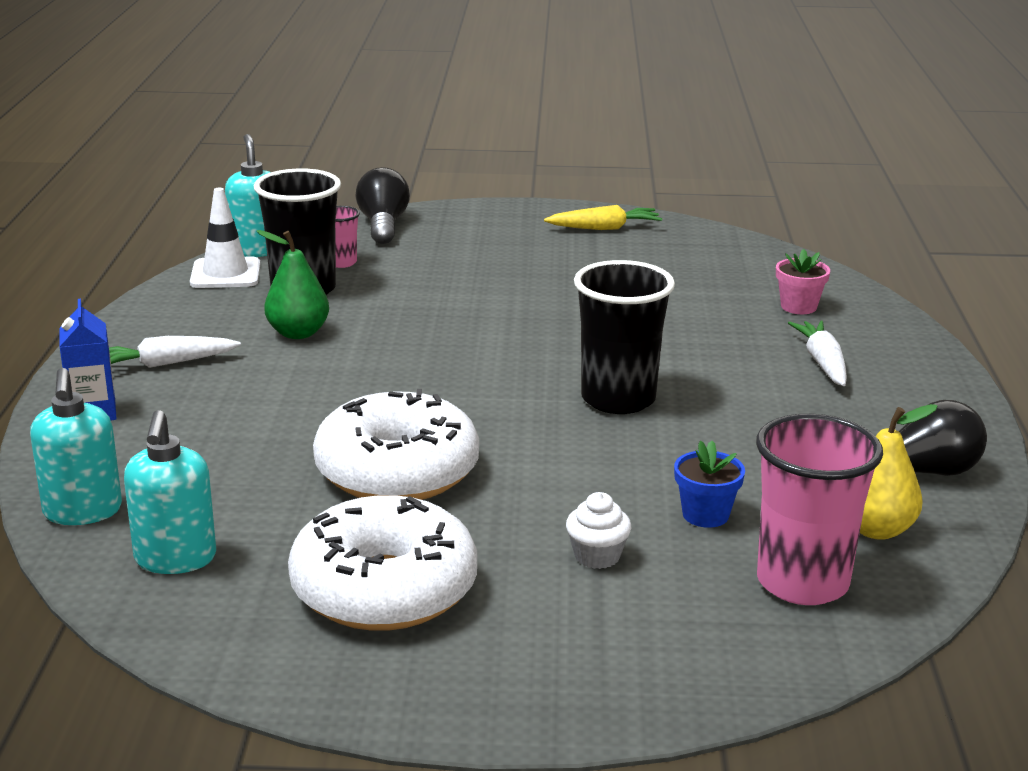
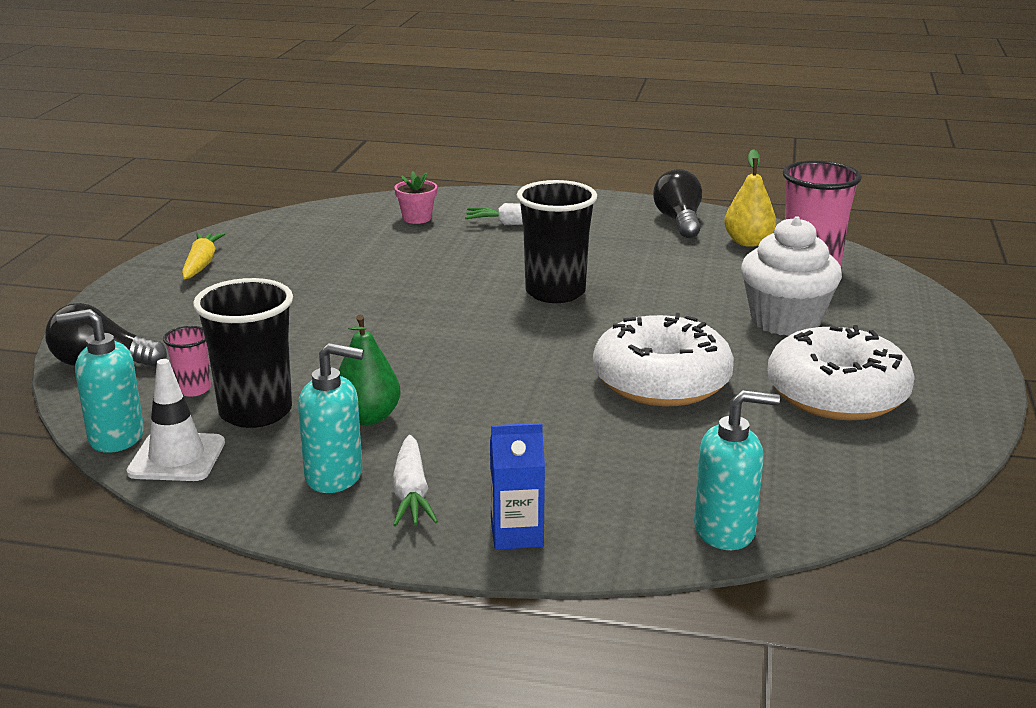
camera: 80 degrees left, 0 degrees up
(175, 559) = (804, 480): turquoise soap dispenser -> turquoise soap dispenser (335, 476)
(597, 556) = (785, 321): white cupcake -> white cupcake, size x2.14
(705, 515) = (730, 284): blue flower pot -> none

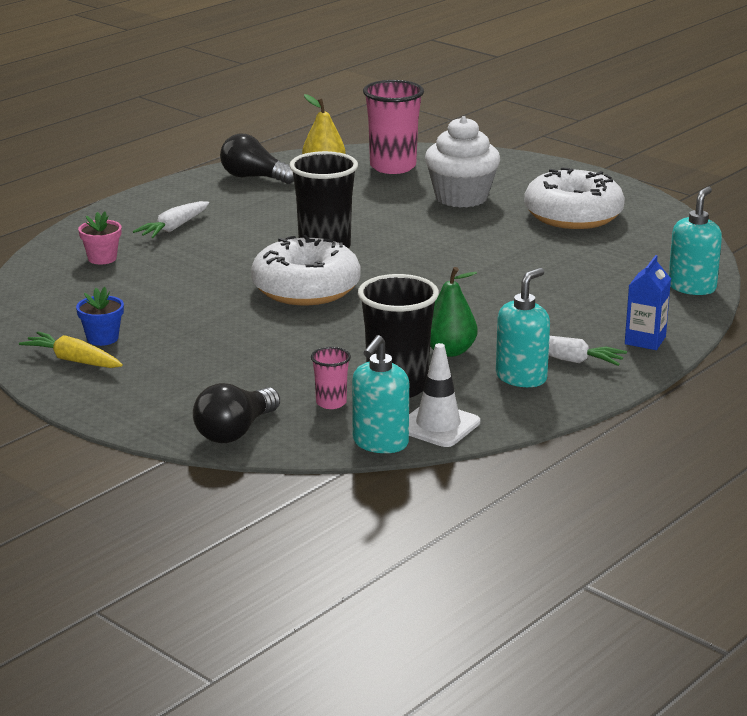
camera: 60 degrees left, 0 degrees up
(254, 262) = (102, 338): none -> blue flower pot
(661, 381) = (502, 254): white donut -> white donut (306, 289)

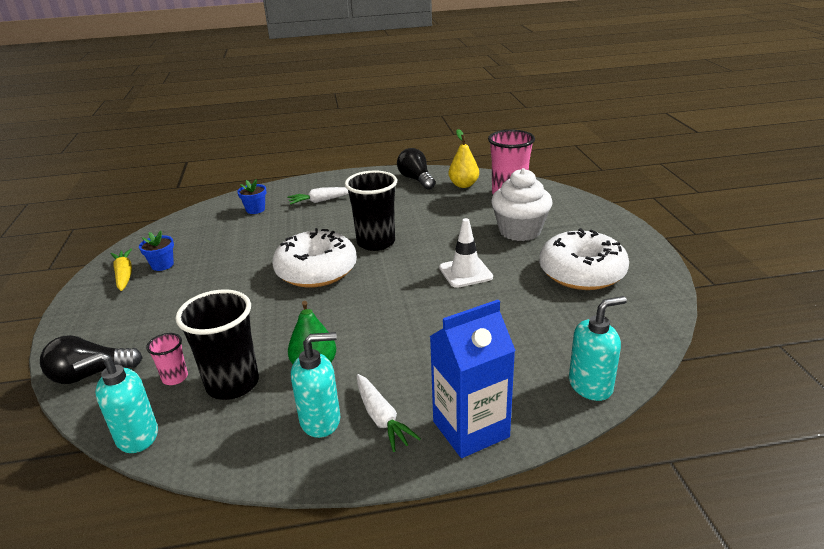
camera: 40 degrees right, 5 degrees up
(102, 258) = (255, 209): pink flower pot -> blue flower pot
(438, 425) = (195, 440): white traffic cone -> white traffic cone (465, 272)
(645, 340) = (470, 429): blue carton -> blue carton, size x1.67

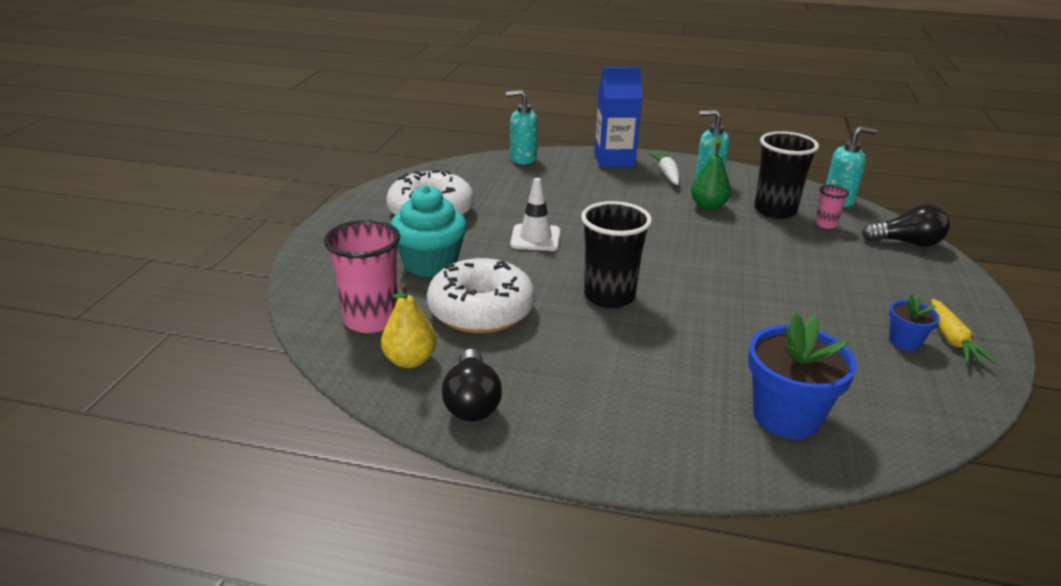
camera: 160 degrees left, 0 degrees up
(255, 209) = (786, 416): blue flower pot -> blue flower pot, size x1.91
(316, 270) = (694, 280): white donut -> white donut (481, 310)
(321, 201) = (664, 400): white carrot -> none
(520, 231) = (430, 264): white cupcake -> turquoise cupcake

